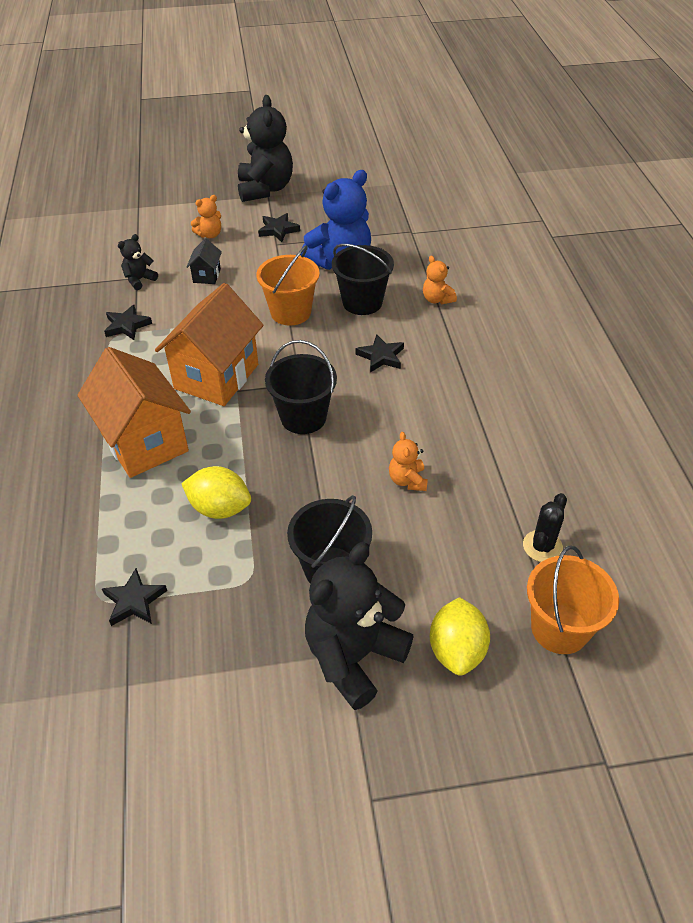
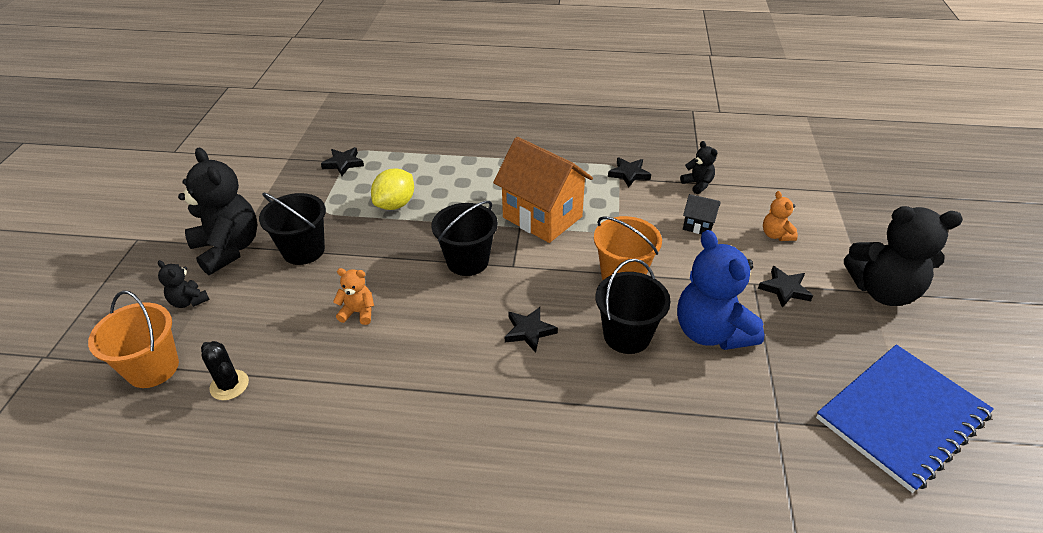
camera: 105 degrees right, 5 degrees down
(144, 442) = (482, 175): orange house -> none
(383, 188) = (901, 417): none -> blue notebook
(437, 299) = (616, 408): orange teddy bear -> none
(457, 650) = (189, 301): yellow lemon -> black teddy bear

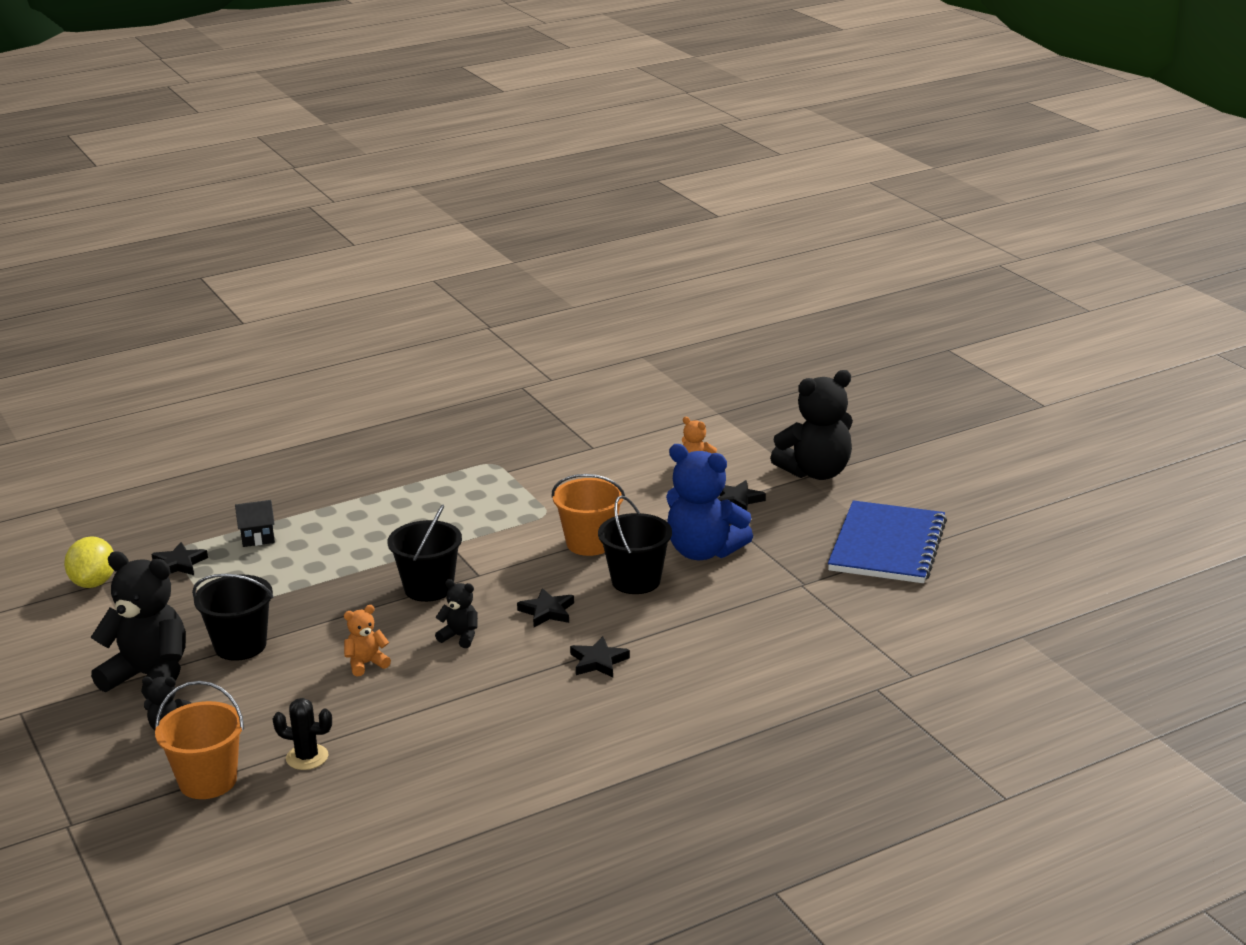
camera: 35 degrees left, 15 degrees down
(395, 204) = (292, 575): yellow lemon -> yellow lemon (94, 583)
(542, 217) = (464, 529): orange house -> none
(629, 174) = (513, 464): black star -> black star (598, 661)
(697, 184) = (590, 450): black teddy bear -> black teddy bear (460, 636)
(698, 226) = (621, 482): black house -> black house (258, 538)

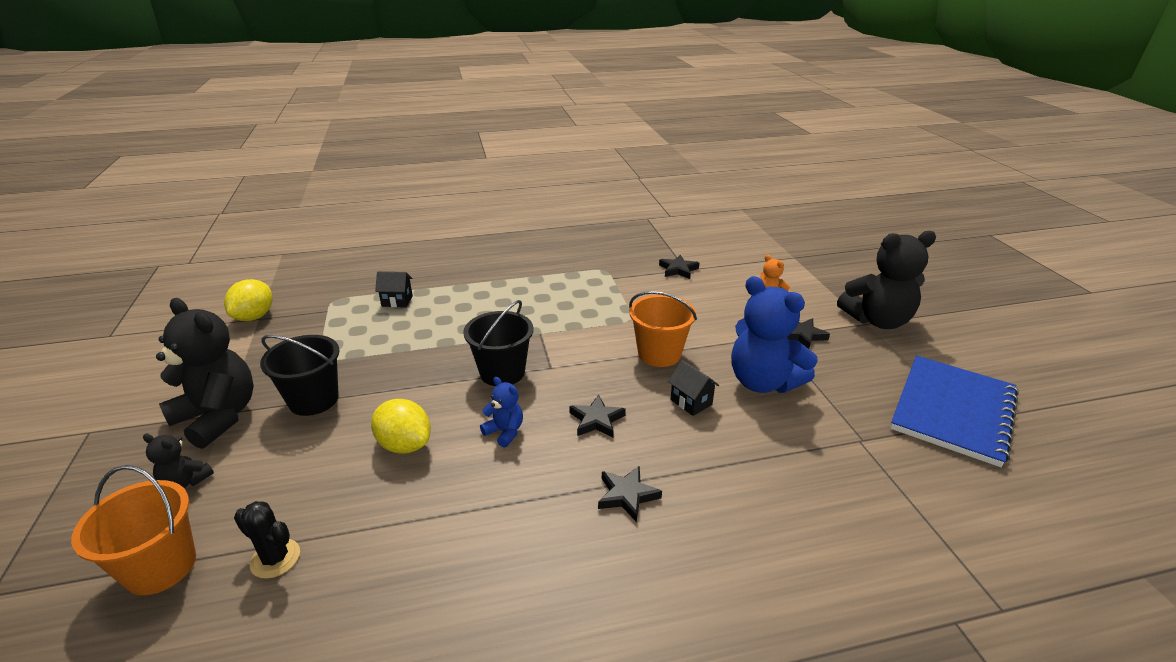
camera: 15 degrees right, 5 degrees up
(179, 564) = (326, 312): black star -> black star (678, 269)
(366, 664) = (405, 445): orange teddy bear -> yellow lemon
(460, 636) = (505, 432): black teddy bear -> blue teddy bear
(636, 581) = (691, 402): black bucket -> black house

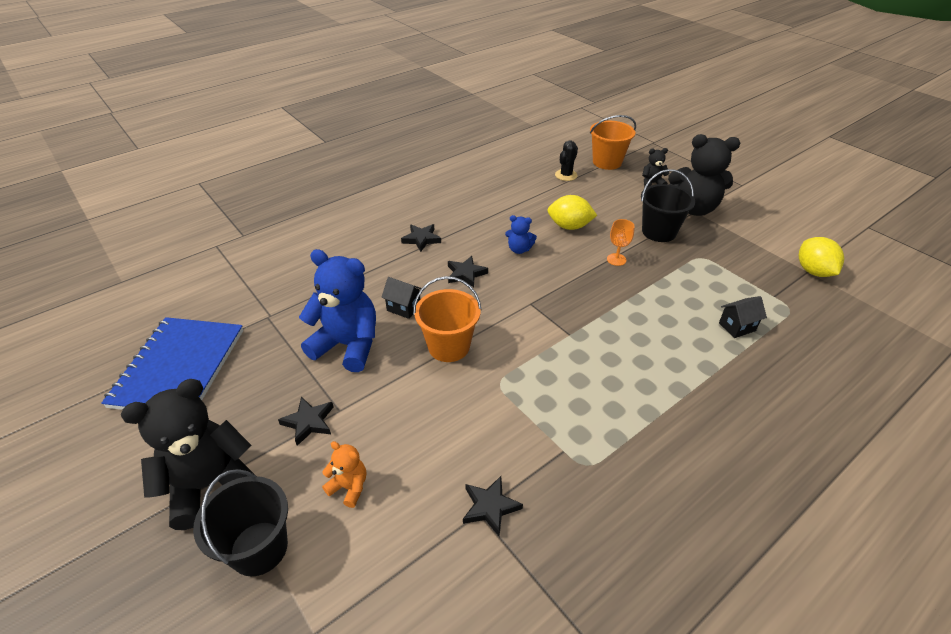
camera: 155 degrees right, 10 degrees up
(275, 558) = (566, 175): black cactus -> black cactus turned 60 degrees counterclockwise
(410, 383) = (616, 259): none -> orange goblet
(502, 372) = (562, 287): black bucket -> black bucket (259, 548)

